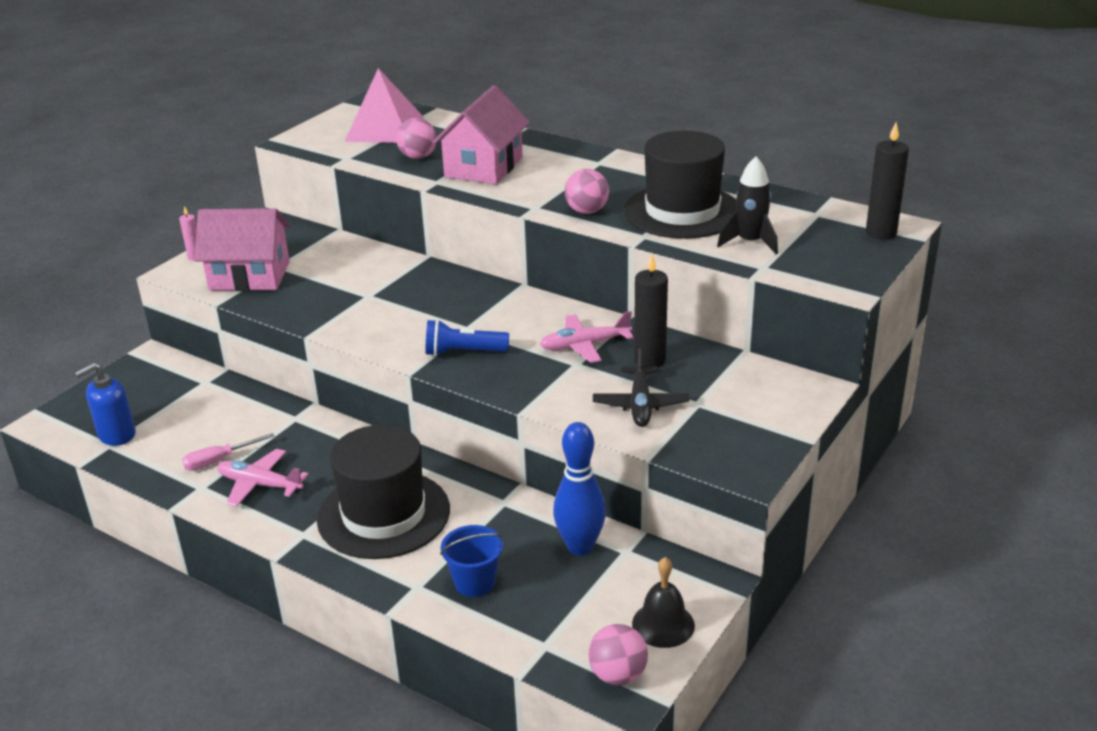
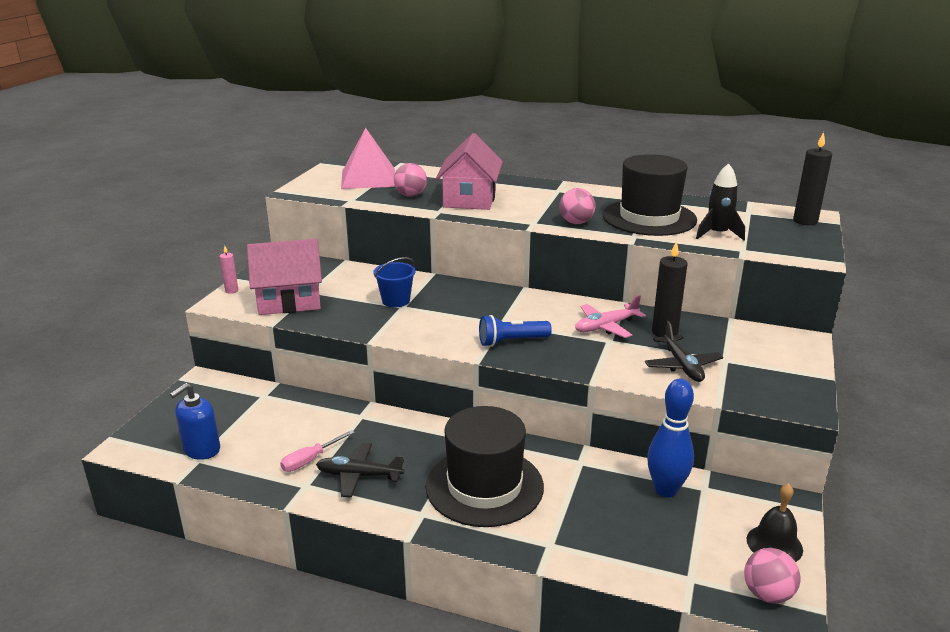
camera: 15 degrees left, 5 degrees down
(260, 484) = (359, 476): pink plane -> black plane
(474, 582) = (597, 533): blue bucket -> blue bucket (396, 301)

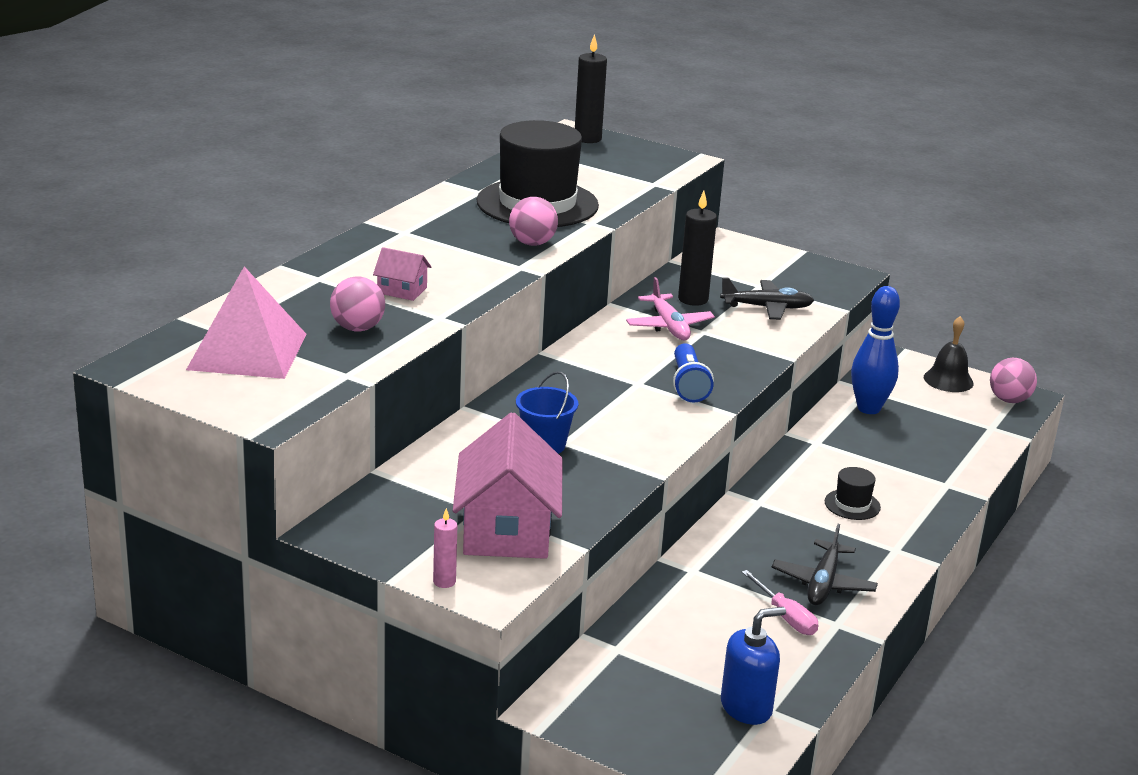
camera: 80 degrees left, 0 degrees up
(201, 449) = (746, 707): blue soap dispenser -> blue soap dispenser turned 75 degrees counterclockwise
(470, 199) = (402, 290): pink house -> pink house, size x0.47
(484, 486) = (852, 504): black hat -> black hat, size x0.41
(717, 234) = (605, 184): black rocket -> none

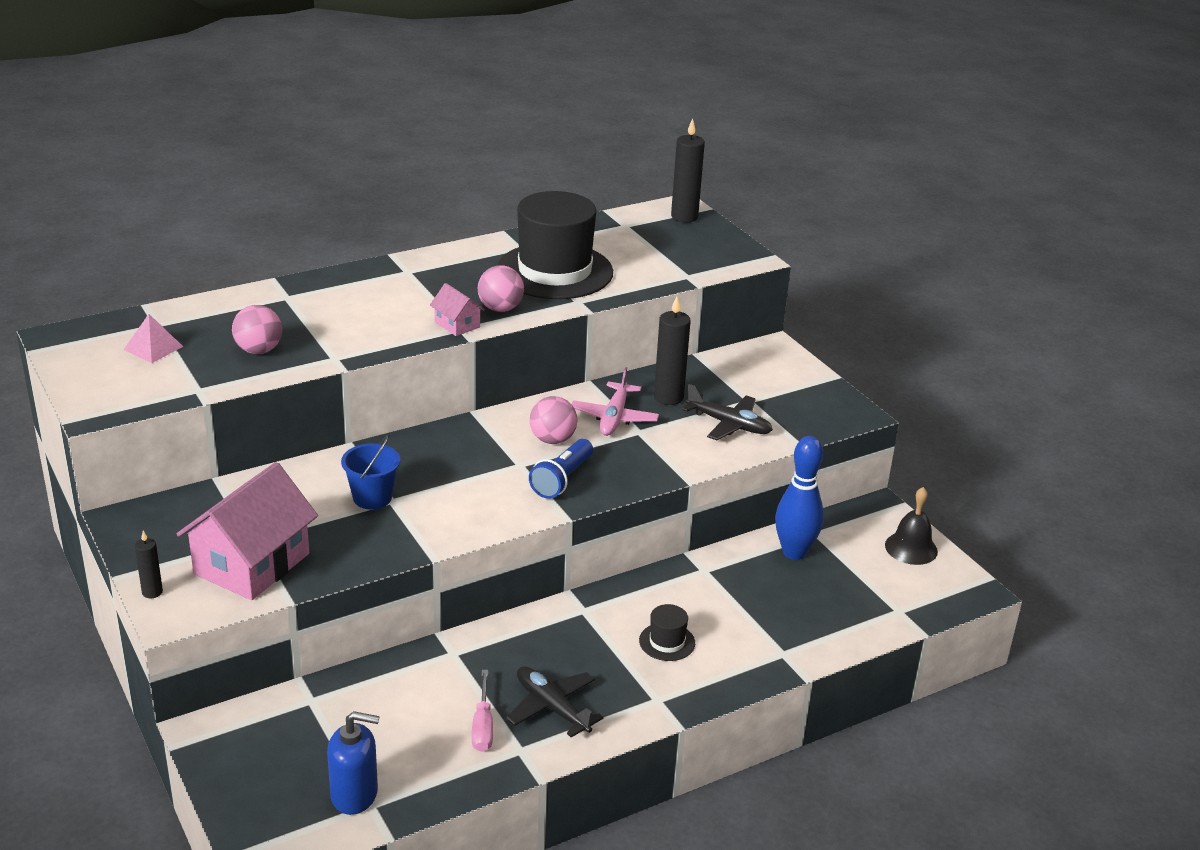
camera: 30 degrees right, 5 degrees up
(247, 351) = (153, 348): pink pyramid -> pink pyramid, size x0.49
(402, 290) = (337, 325): pink house -> pink house (457, 324)
(444, 582) = (152, 592): pink candle -> black candle
(823, 583) = (552, 707): black plane -> black plane turned 90 degrees clockwise
(1009, 400) = (952, 588): pink ball -> pink ball (552, 440)

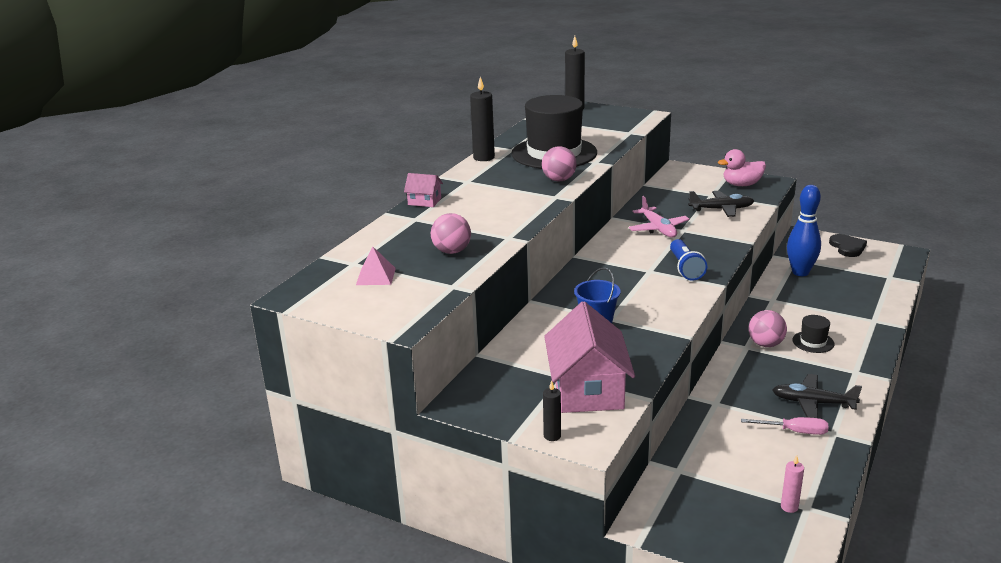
camera: 30 degrees left, 5 degrees down
(354, 795) = (789, 507): blue soap dispenser -> pink candle
(457, 324) = (549, 195): pink house -> pink house (424, 201)
(483, 726) = (794, 431): pink screwdriver -> pink screwdriver turned 45 degrees counterclockwise
(552, 440) = (645, 252): pink ball -> pink ball (765, 344)
(668, 397) = (668, 209): black candle -> black candle (484, 157)
(811, 402) = (741, 185): none -> pink duck
(911, 548) = (847, 247): black bell -> black heart

